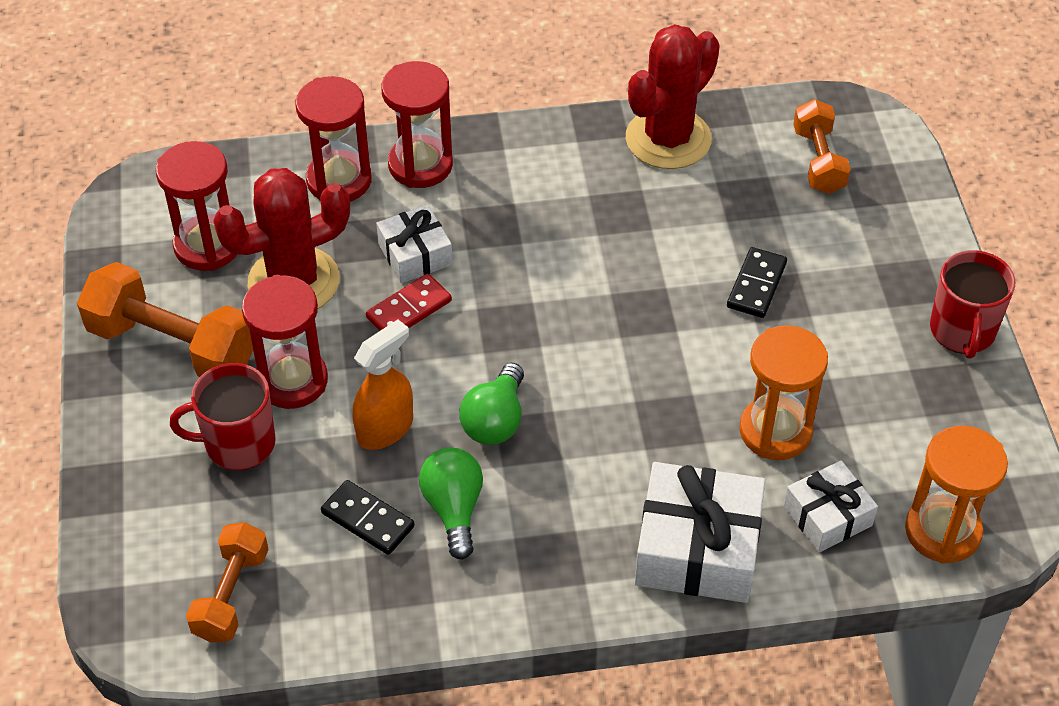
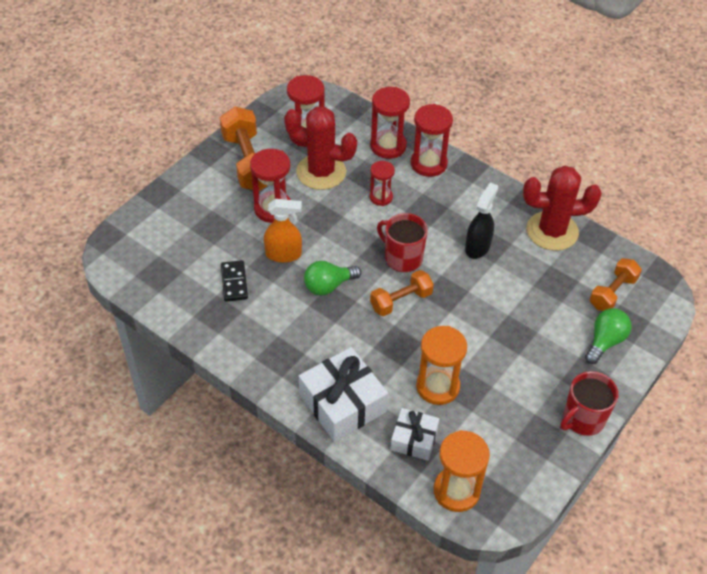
camera: 45 degrees right, 0 degrees up
(231, 595) = (155, 268): orange dumbbell -> orange dumbbell (401, 301)
(238, 444) = (225, 216): red mug -> red mug (402, 258)
(409, 309) = (351, 217): red domino -> none
(415, 254) = (381, 197): white gift -> red hourglass
(454, 509) = (270, 305): green light bulb -> green light bulb (605, 341)
(610, 225) = (477, 247): none -> black spray bottle
(756, 285) = (510, 322): black domino -> none

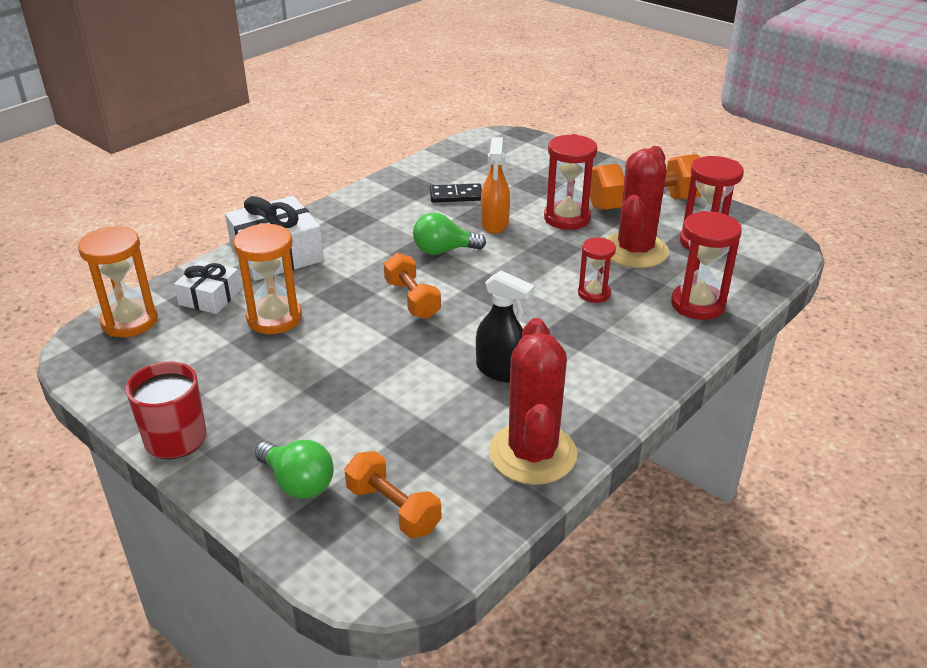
camera: 95 degrees right, 15 degrees down
(328, 286) = (443, 251): green light bulb -> green light bulb turned 75 degrees counterclockwise
(402, 258) = (484, 305): red mug -> none
(428, 164) = (668, 338): red hourglass -> none

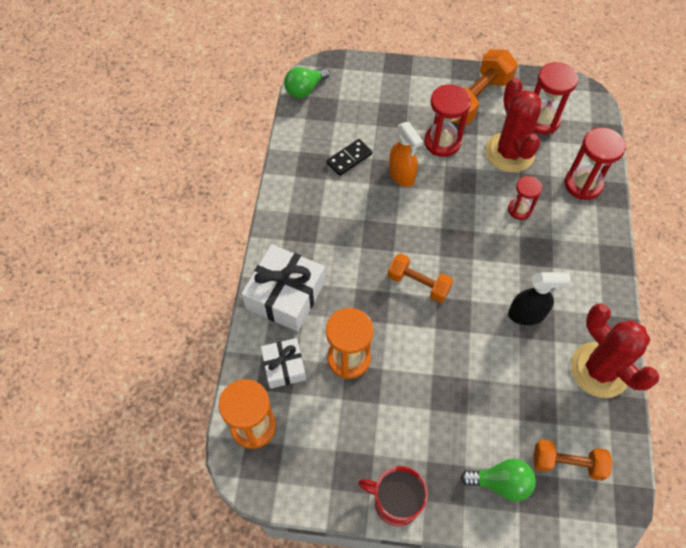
camera: 35 degrees left, 25 degrees up
(443, 251) = (394, 223): green light bulb -> green light bulb (305, 89)

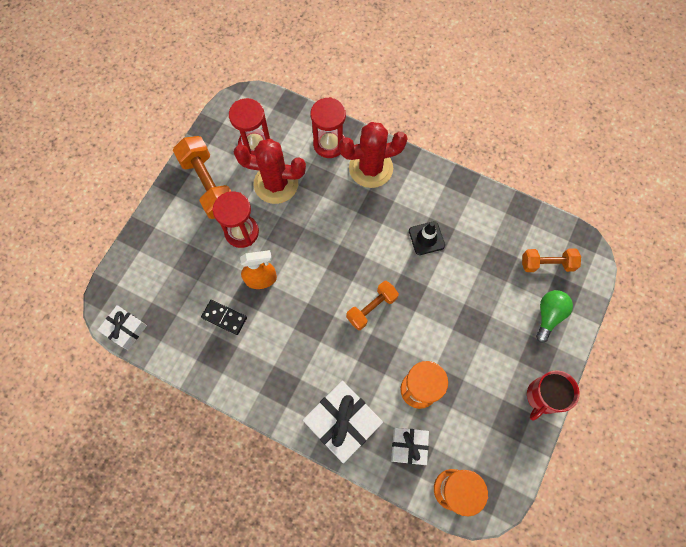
camera: 70 degrees left, 10 degrees up
(305, 89) = (125, 329): green light bulb -> white gift
(349, 159) = (224, 317): black domino -> black domino turned 45 degrees counterclockwise
(519, 210) = (333, 201): red hourglass -> none
(526, 314) = (426, 238): black spray bottle -> black traffic cone
(567, 463) = (547, 264): orange dumbbell -> orange dumbbell turned 60 degrees clockwise
(599, 370) = (486, 209): red cactus -> red cactus (371, 168)

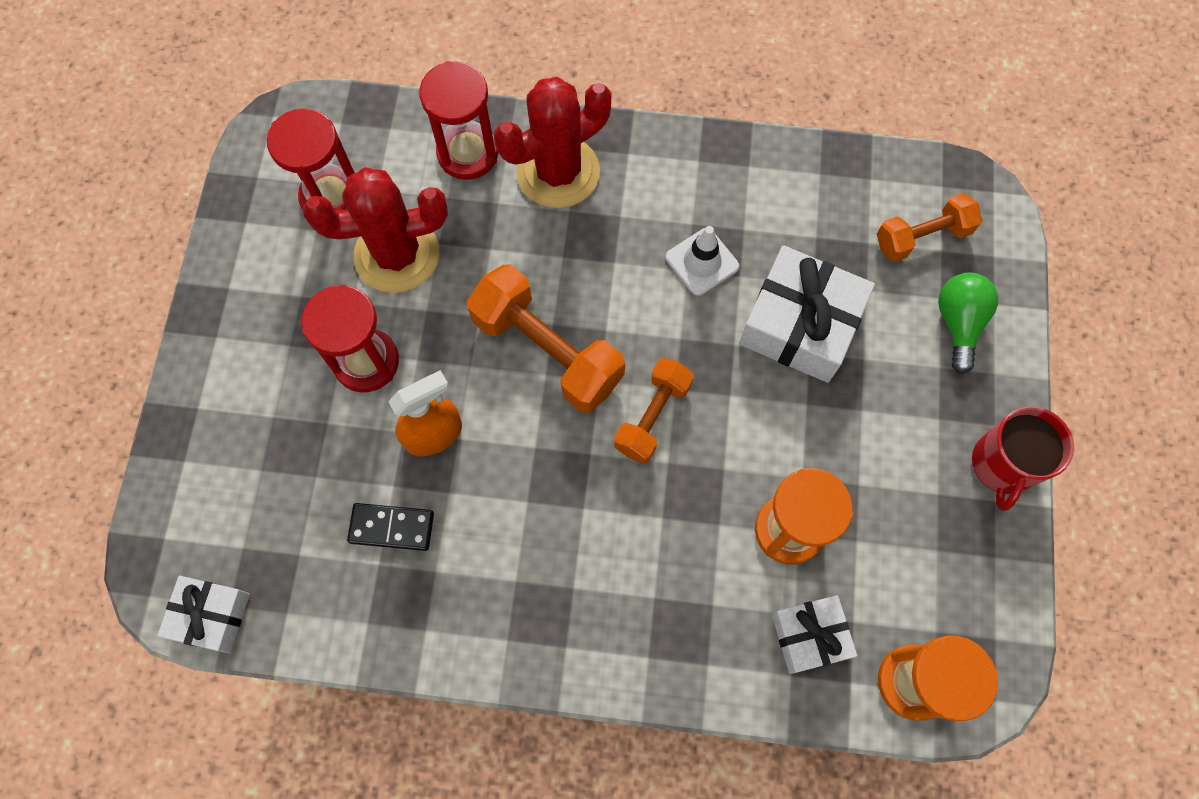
camera: 20 degrees left, 0 degrees up
(208, 185) = (272, 297): orange dumbbell -> orange dumbbell (547, 350)
(342, 423) = (678, 638): white gift -> white gift (800, 324)
(426, 238) = (702, 262): black traffic cone -> white traffic cone

